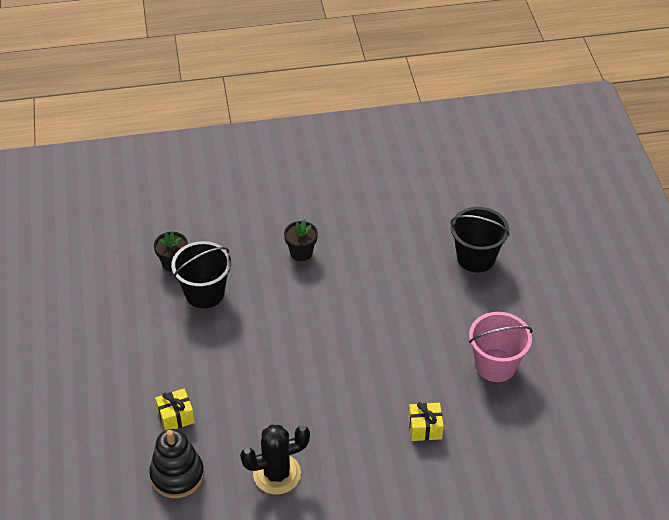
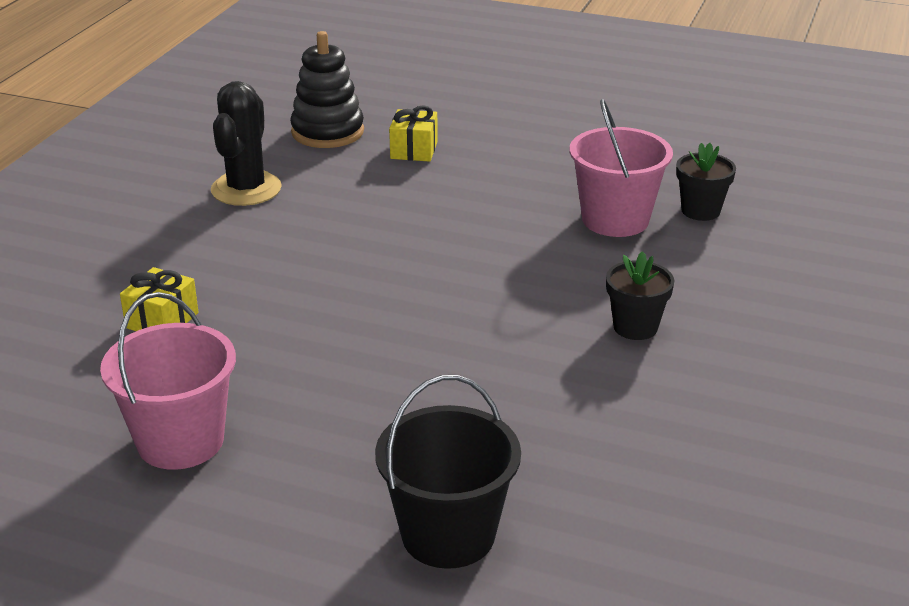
camera: 120 degrees right, 15 degrees down
(204, 293) = (615, 219): black bucket -> pink bucket

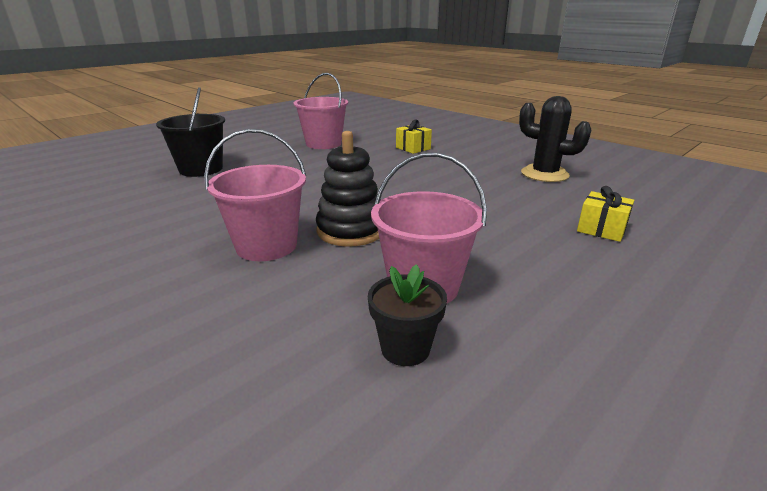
camera: 115 degrees right, 5 degrees down
(327, 132) = (640, 206): black stacking toy -> black stacking toy (351, 230)
(635, 327) = (266, 246): black flower pot -> pink bucket

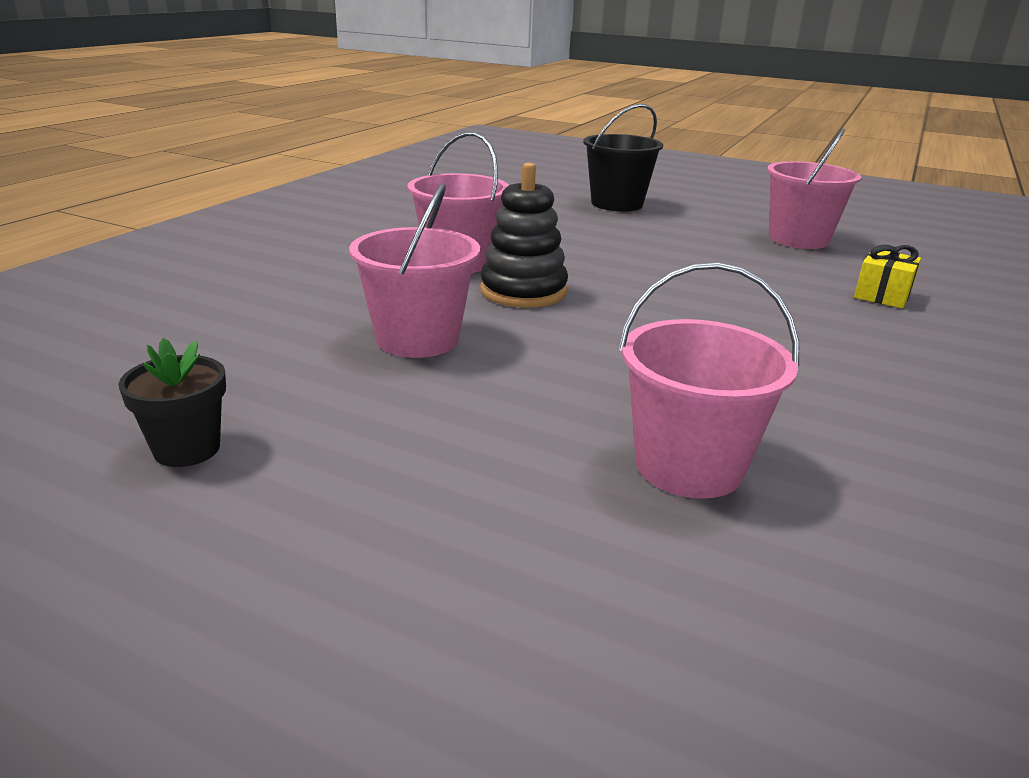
camera: 70 degrees right, 0 degrees up
(405, 348) = (305, 340): black flower pot -> black flower pot (187, 449)
(544, 174) = (923, 417): black cactus -> none
(601, 229) = (689, 466): yellow gift -> pink bucket

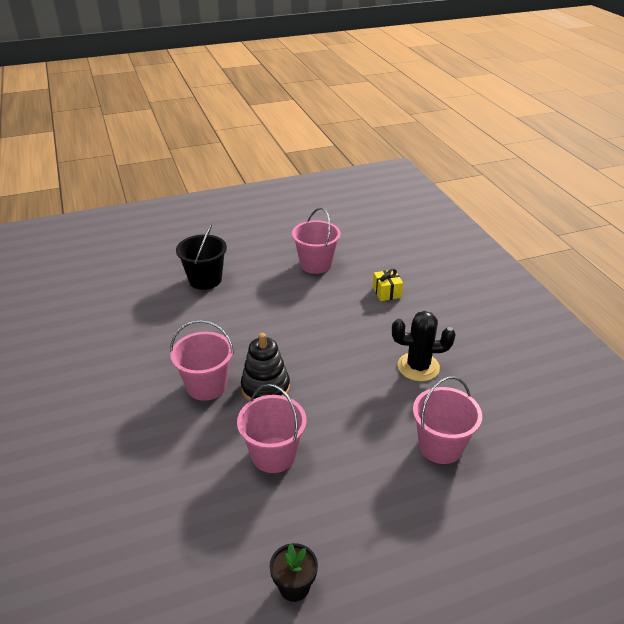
camera: 45 degrees left, 10 degrees up
(808, 375) = (418, 367): none -> black cactus

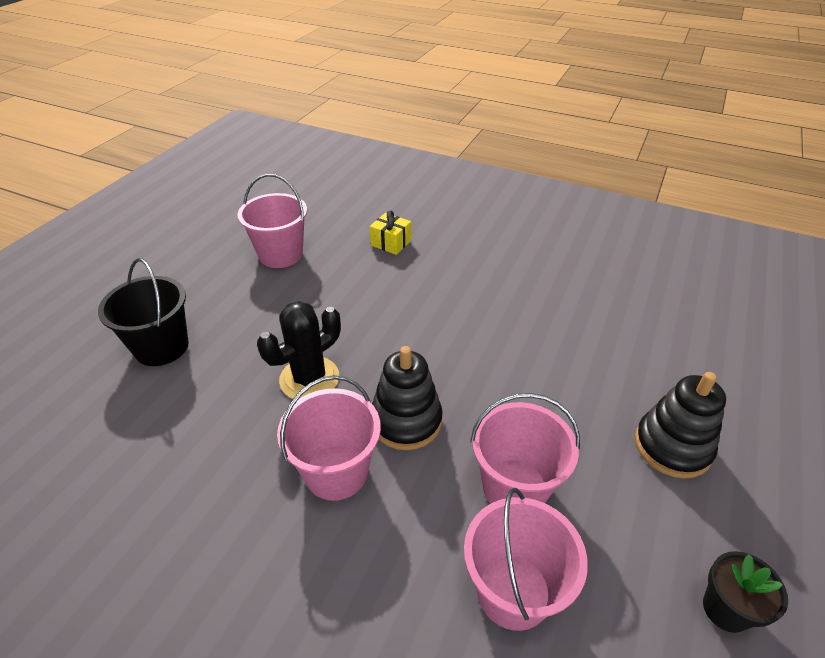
camera: 45 degrees left, 5 degrees up
(387, 507) = (672, 446): none -> black stacking toy
(418, 367) = (513, 295): black cactus -> black cactus (309, 379)
(440, 446) = (627, 354): pink bucket -> pink bucket (513, 591)

